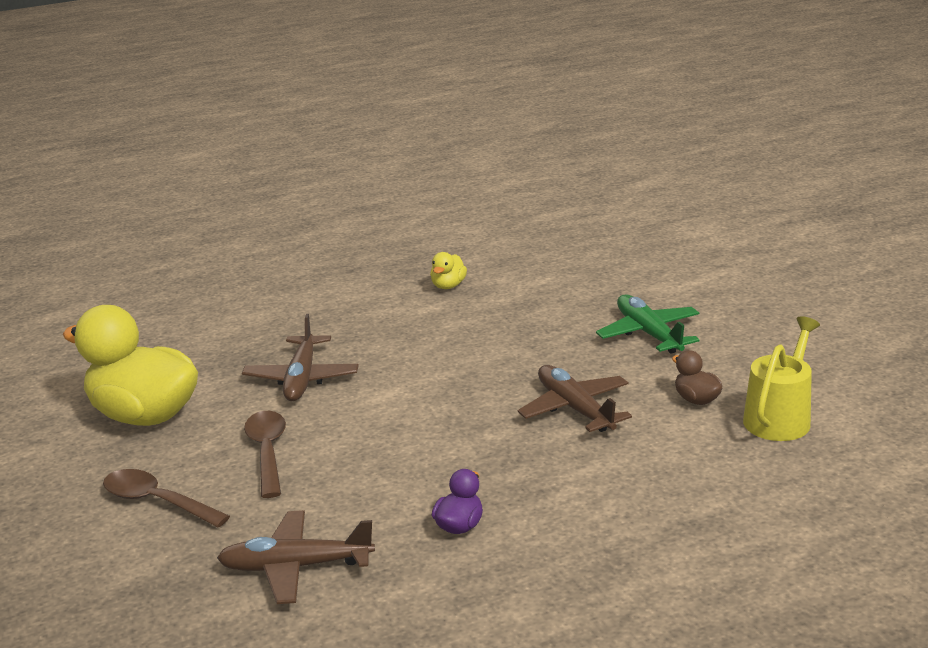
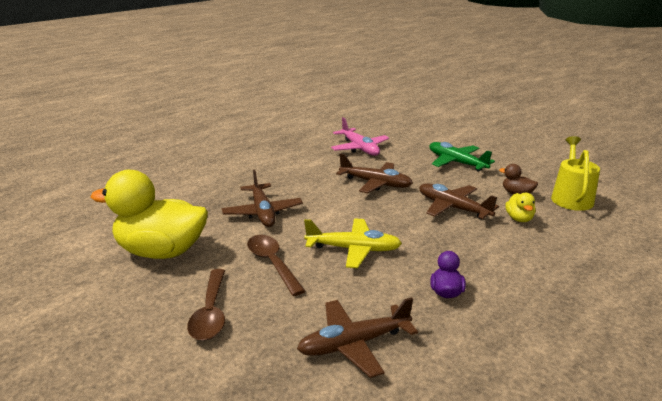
camera: 20 degrees left, 0 degrees up
(157, 502) = (210, 313): brown spoon -> brown spoon turned 105 degrees counterclockwise
(384, 449) = (353, 249): none -> yellow plane
(448, 286) = (317, 150): yellow duck -> yellow duck (519, 219)
(492, 354) = (375, 183): none -> brown plane
(515, 290) = (359, 148): none -> pink plane

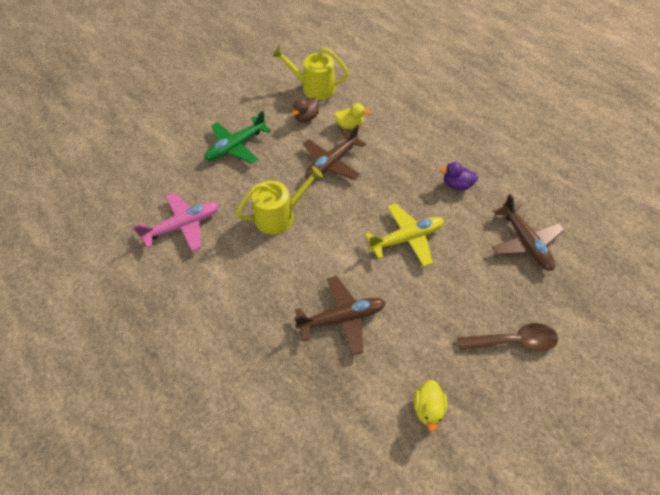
camera: 90 degrees left, 30 degrees up
(161, 251) = (427, 408): yellow duck -> yellow duck, size x0.42
(272, 263) = (435, 300): brown spoon -> none
(353, 249) = (406, 238): yellow plane -> yellow plane turned 60 degrees clockwise
(375, 183) = (279, 215): brown plane -> yellow watering can

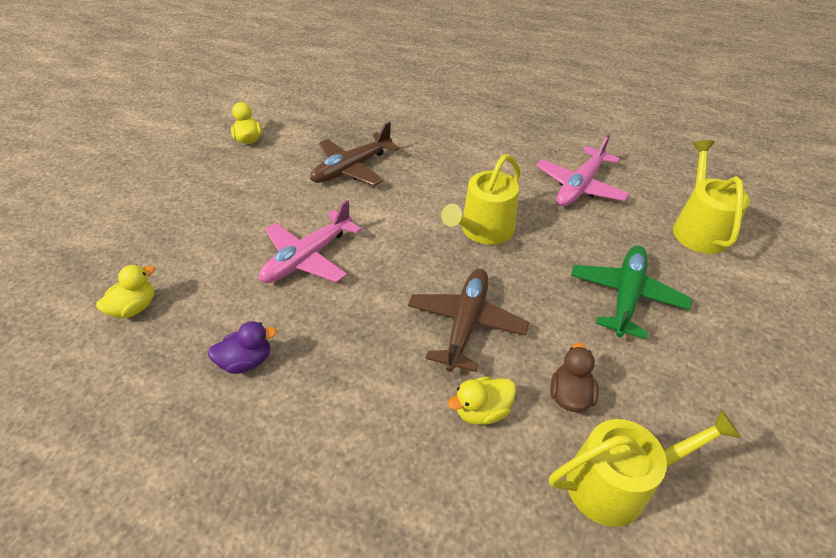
camera: 155 degrees right, 10 degrees down
(149, 166) = (698, 229): none -> yellow watering can
(406, 238) = (307, 258): yellow plane -> pink plane
(513, 341) = (164, 202): brown spoon -> none
(524, 242) = (135, 307): brown plane -> yellow duck

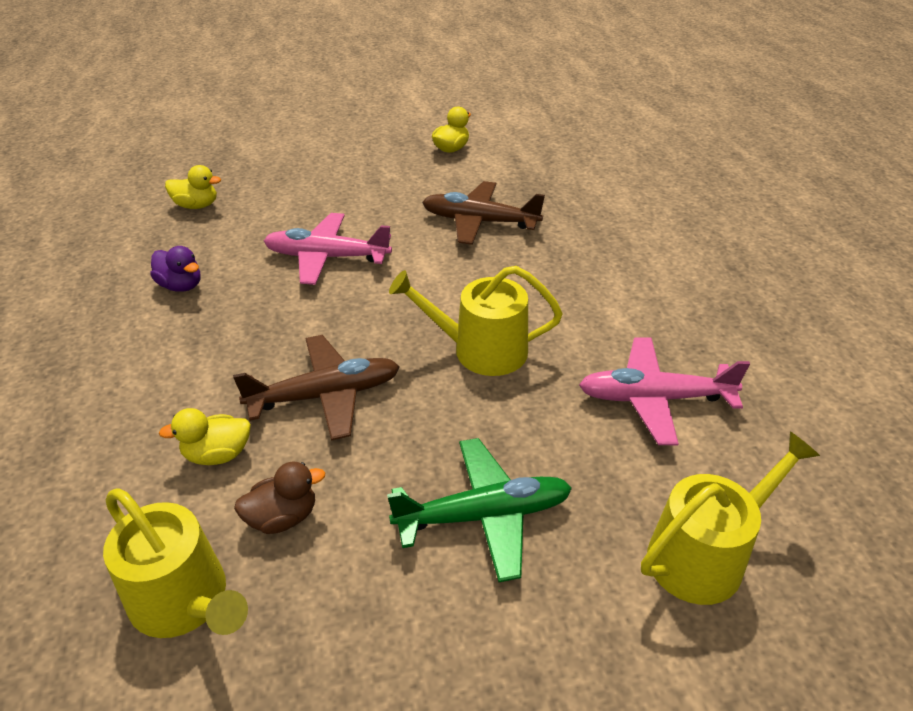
camera: 55 degrees right, 5 degrees down
(482, 410) = (217, 454): yellow duck -> yellow duck turned 45 degrees counterclockwise

